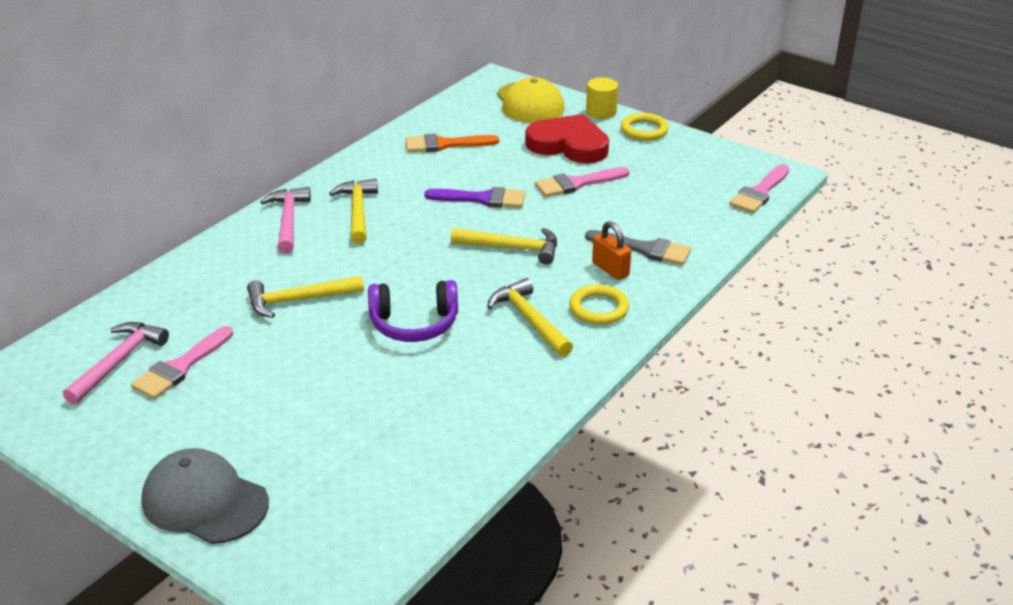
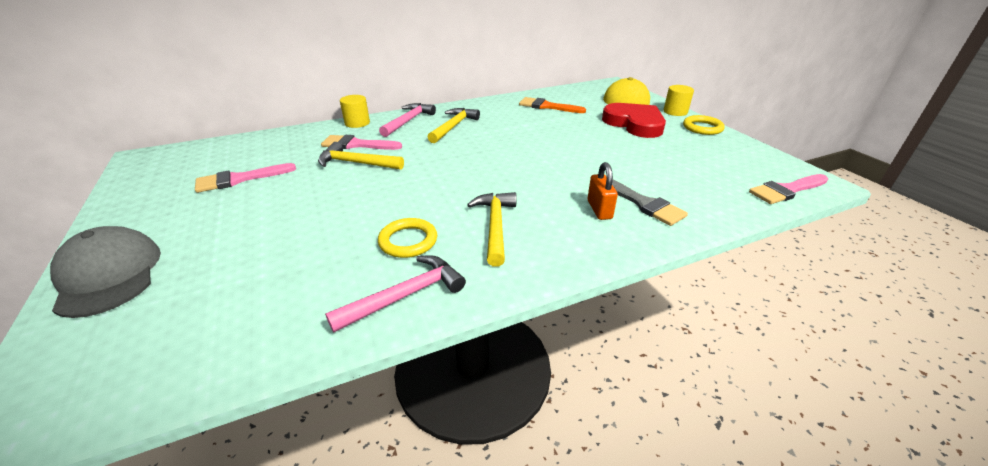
camera: 30 degrees right, 0 degrees up
(118, 362) = (216, 165): pink hammer -> pink hammer (405, 295)
(221, 244) = (357, 123): none -> yellow cylinder
(414, 324) = (408, 201): purple headphones -> none
(482, 199) = (542, 139): purple brush -> none
(512, 248) = (532, 173): yellow hammer -> none
(577, 183) = (621, 146): pink brush -> pink brush (357, 144)
(598, 308) = (562, 236): yellow ring -> yellow ring (408, 241)

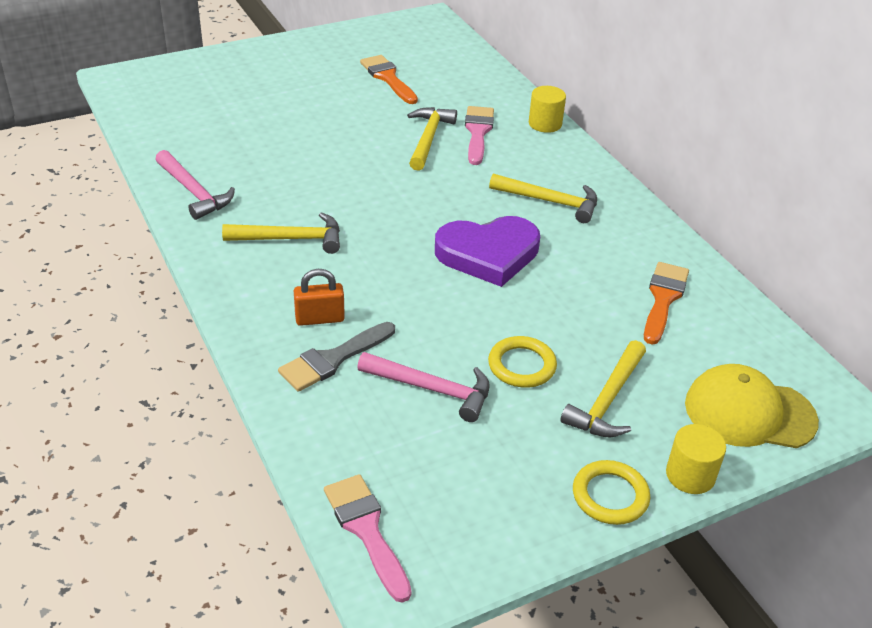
camera: 85 degrees right, 5 degrees up
(109, 275) = (243, 61): grey cap -> none
(239, 179) = (388, 78): pink brush -> orange brush
(408, 121) = (561, 162): pink hammer -> pink hammer (432, 389)
(408, 241) = (270, 187): yellow ring -> yellow ring (522, 365)
(511, 147) = (488, 254): none -> purple heart
(634, 124) = (607, 400): red heart -> yellow hammer

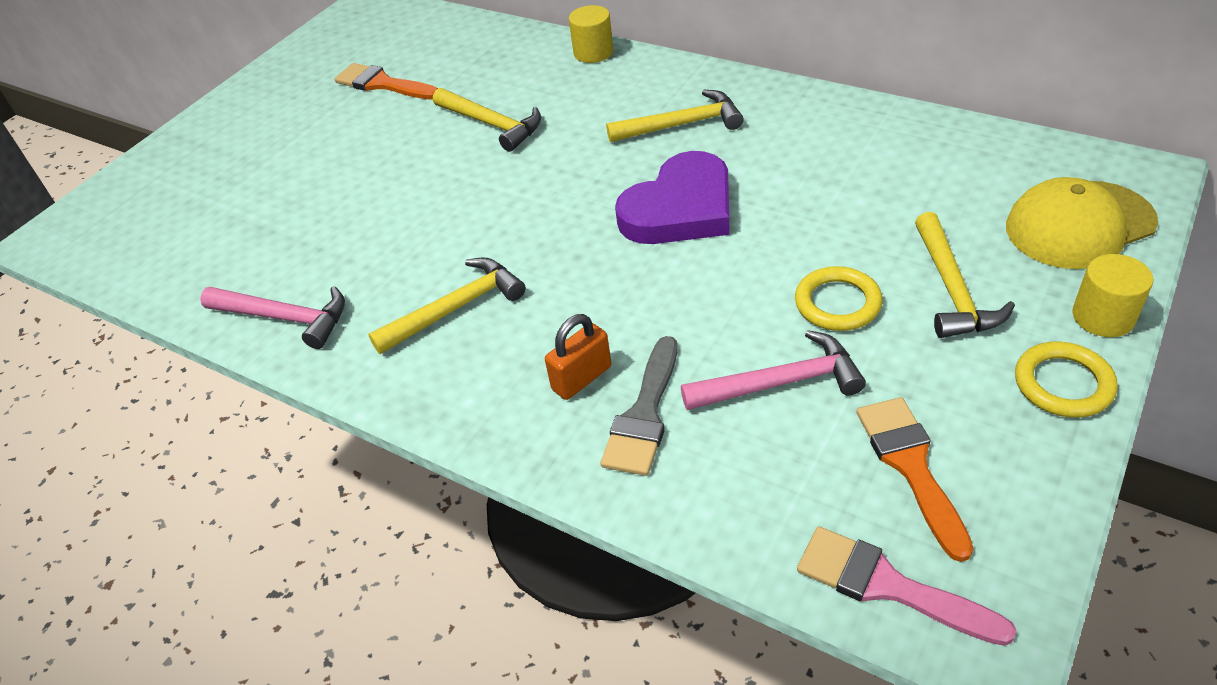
camera: 25 degrees left, 5 degrees up
(428, 138) = (492, 124): yellow hammer -> yellow hammer turned 150 degrees clockwise
(478, 132) = (536, 93): pink brush -> none
(663, 299) = (887, 161): orange brush -> orange brush (911, 466)

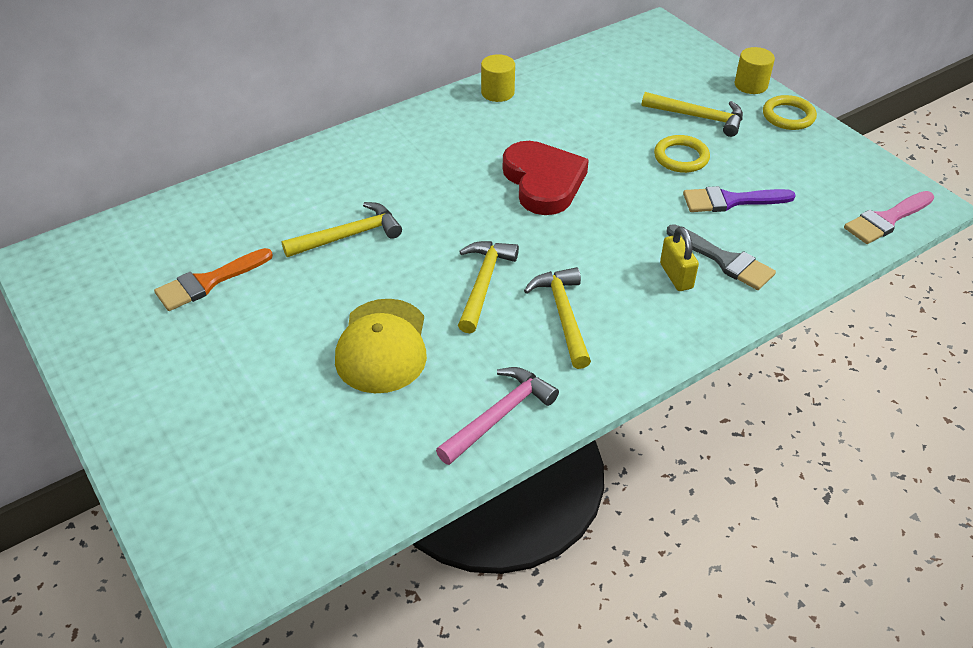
camera: 70 degrees left, 0 degrees up
(581, 378) = (676, 276): orange padlock -> yellow padlock
(593, 52) = (307, 156): yellow cylinder -> yellow cylinder (497, 92)
(680, 208) = (543, 182): purple heart -> red heart
(682, 124) = (450, 149): yellow hammer -> yellow hammer (483, 283)
(780, 382) = (731, 201): pink hammer -> purple brush
(911, 466) = (816, 182): orange brush -> none
(1079, 225) = (679, 60): yellow cap -> yellow cap (382, 346)

